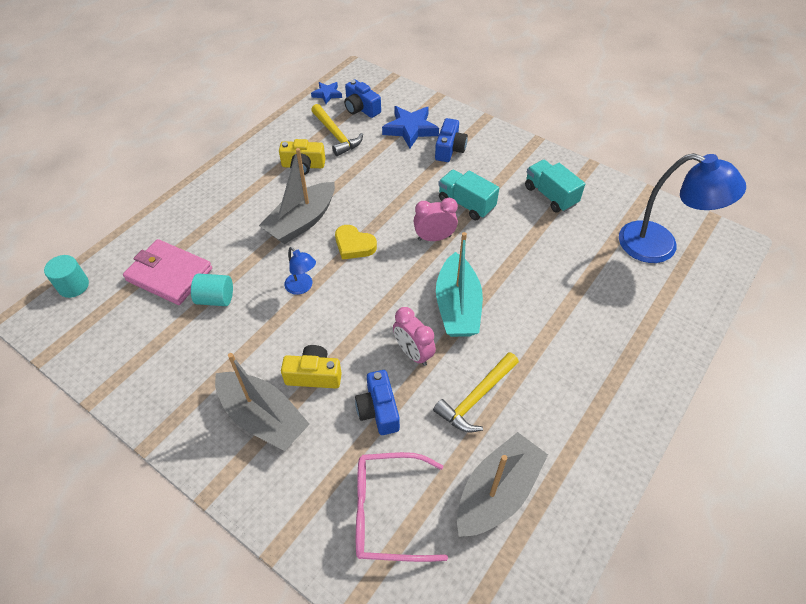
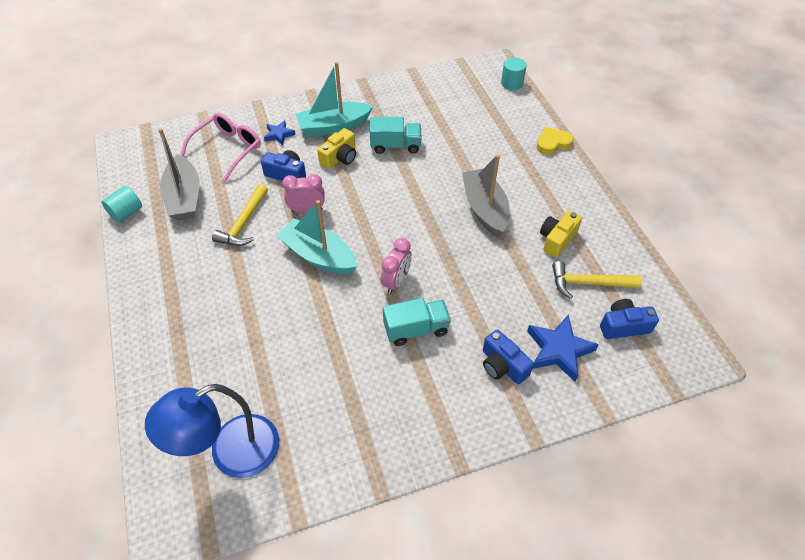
camera: 125 degrees right, 0 degrees up
(169, 275) = (486, 124): pink wallet -> none
(216, 299) = (444, 138): turquoise cylinder -> turquoise cylinder (126, 213)
(263, 417) = (333, 126): grey boat -> turquoise boat
(302, 287) = (416, 181): blue lamp -> none
(327, 94) = (668, 309): blue star -> blue star (279, 134)
(354, 245) = (432, 228): yellow heart -> yellow heart (552, 143)
(476, 398) = (244, 223): yellow hammer -> yellow hammer turned 150 degrees counterclockwise
(550, 195) = (370, 408): turquoise truck -> turquoise truck (395, 146)

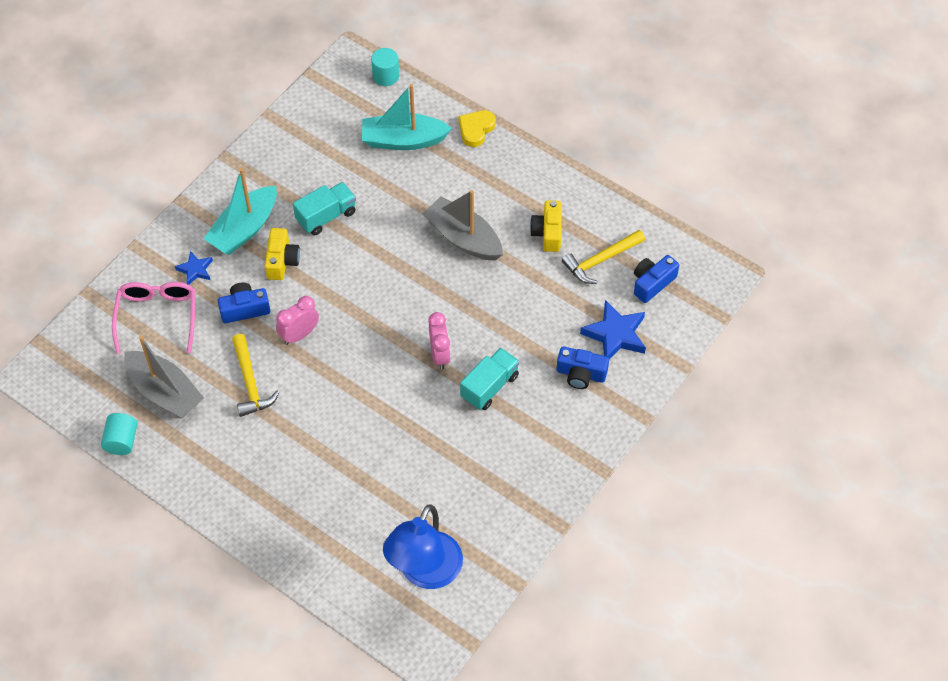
camera: 35 degrees left, 5 degrees up
(318, 256) = (350, 372): turquoise boat -> turquoise boat (403, 140)

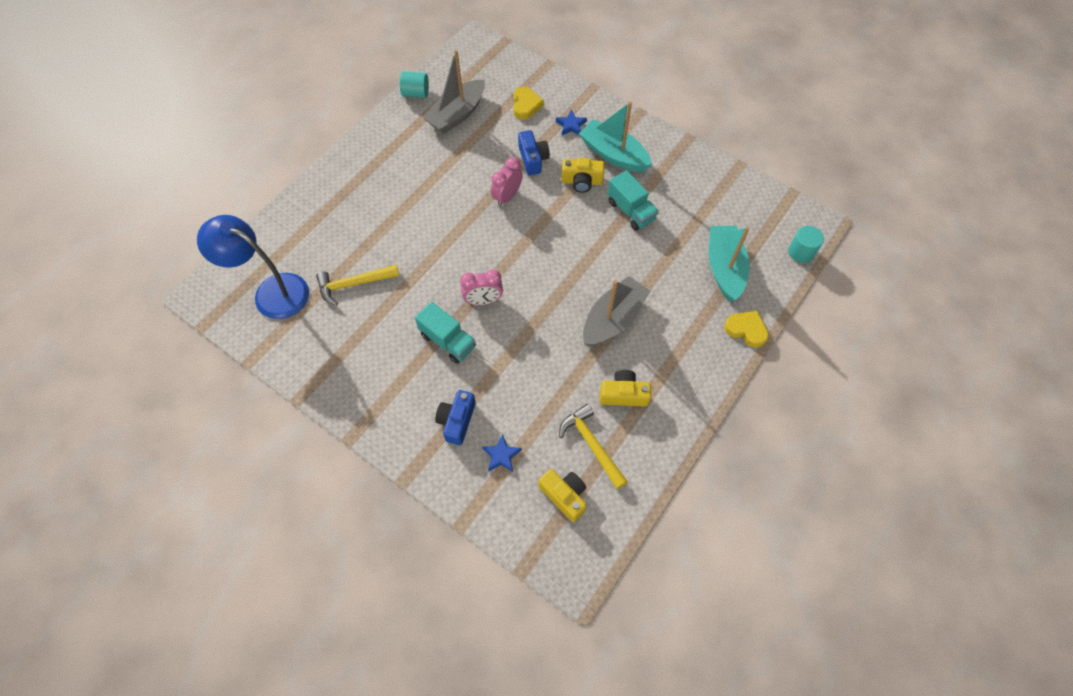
camera: 90 degrees right, 5 degrees up
(157, 317) = (526, 105): pink glasses -> yellow heart
(250, 382) = (462, 167): yellow hammer -> yellow hammer (354, 284)
(299, 335) = (507, 197): pink clock -> pink clock turned 105 degrees counterclockwise
(615, 334) = (501, 455): blue star -> blue star, size x0.57
(652, 283) = (564, 496): blue camera -> yellow camera

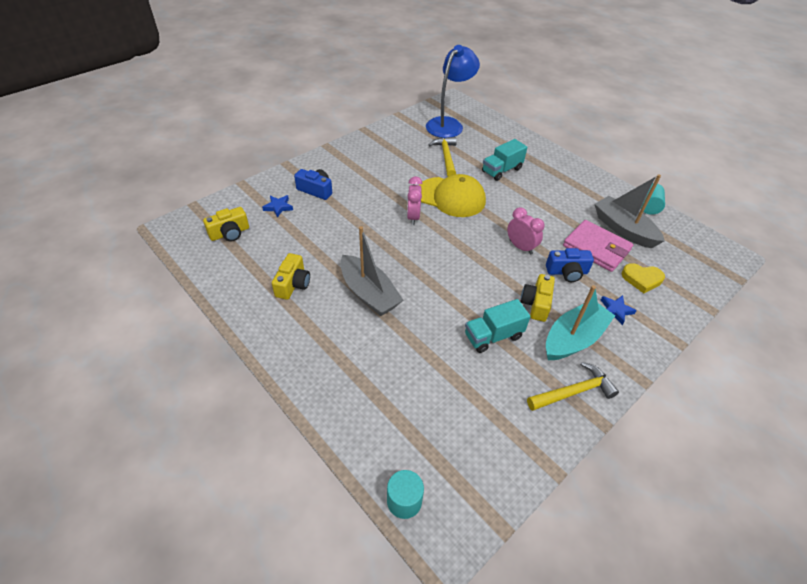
camera: 100 degrees right, 15 degrees down
(438, 268) = (451, 197): none -> yellow cap
(448, 341) = (382, 194): turquoise truck -> turquoise truck (501, 170)
(491, 136) = (596, 248): none -> pink wallet
(592, 445) = (260, 255): yellow hammer -> yellow hammer (573, 392)
(724, 268) = (401, 403): turquoise boat -> none
(746, 330) = (318, 400): yellow heart -> none

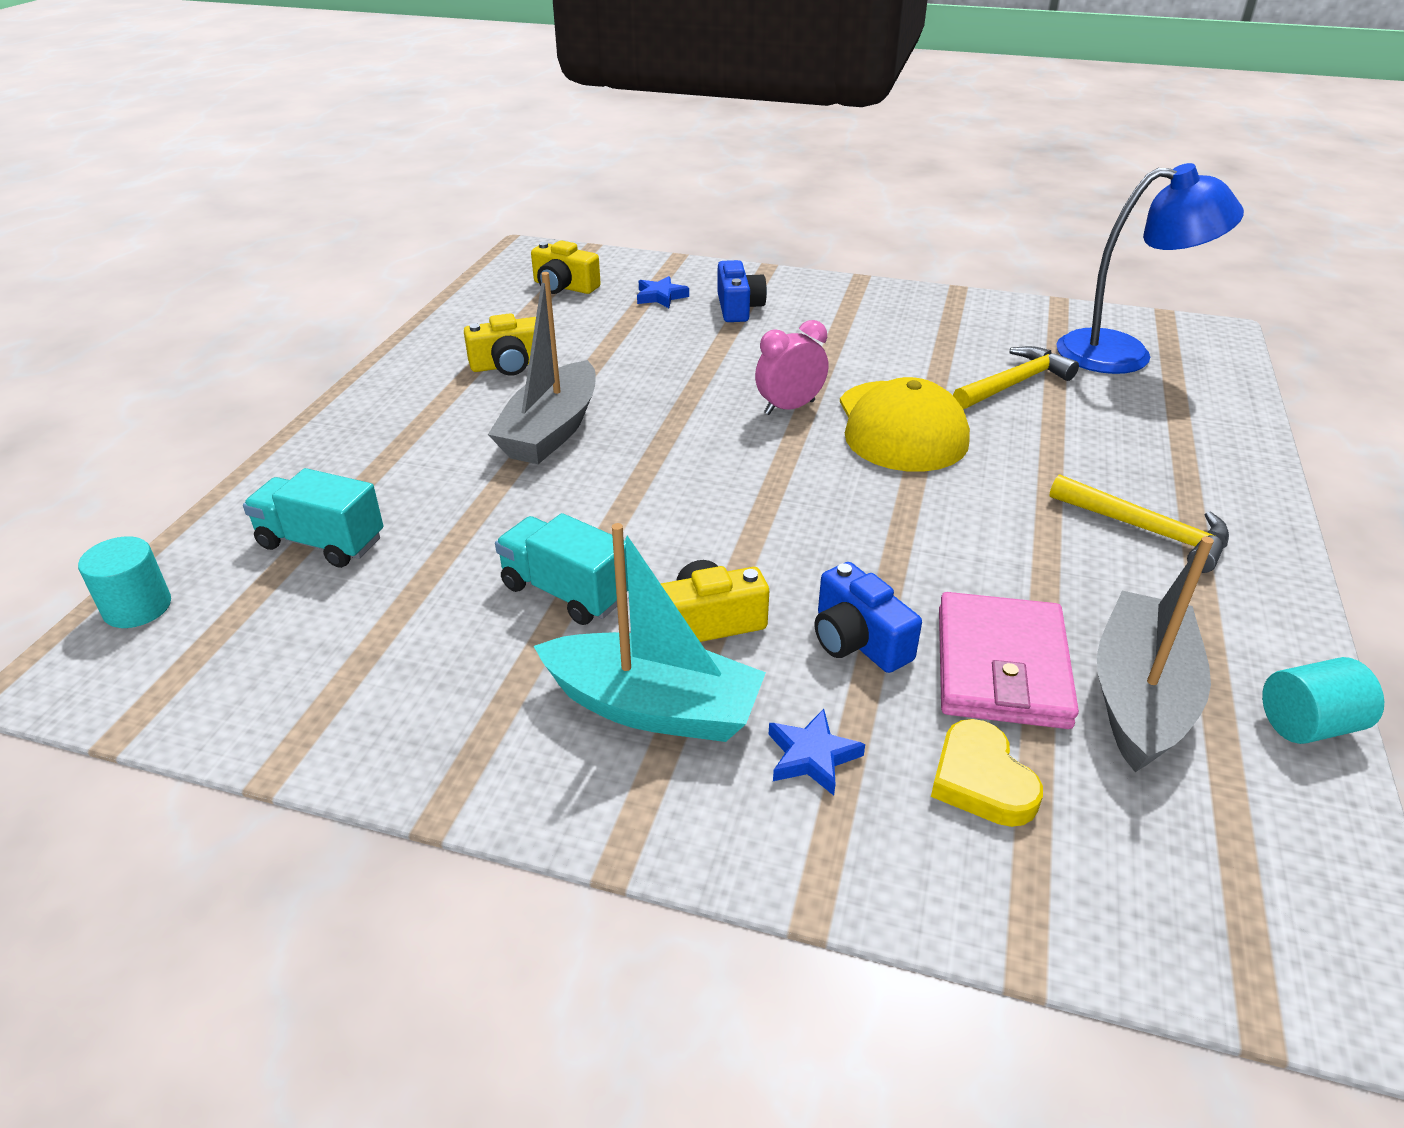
camera: 60 degrees right, 10 degrees down
(501, 170) = (1078, 456): turquoise truck -> turquoise truck (321, 543)
(520, 247) = (861, 552): pink clock -> none
(573, 392) = (495, 748): yellow hammer -> yellow hammer (1146, 530)

